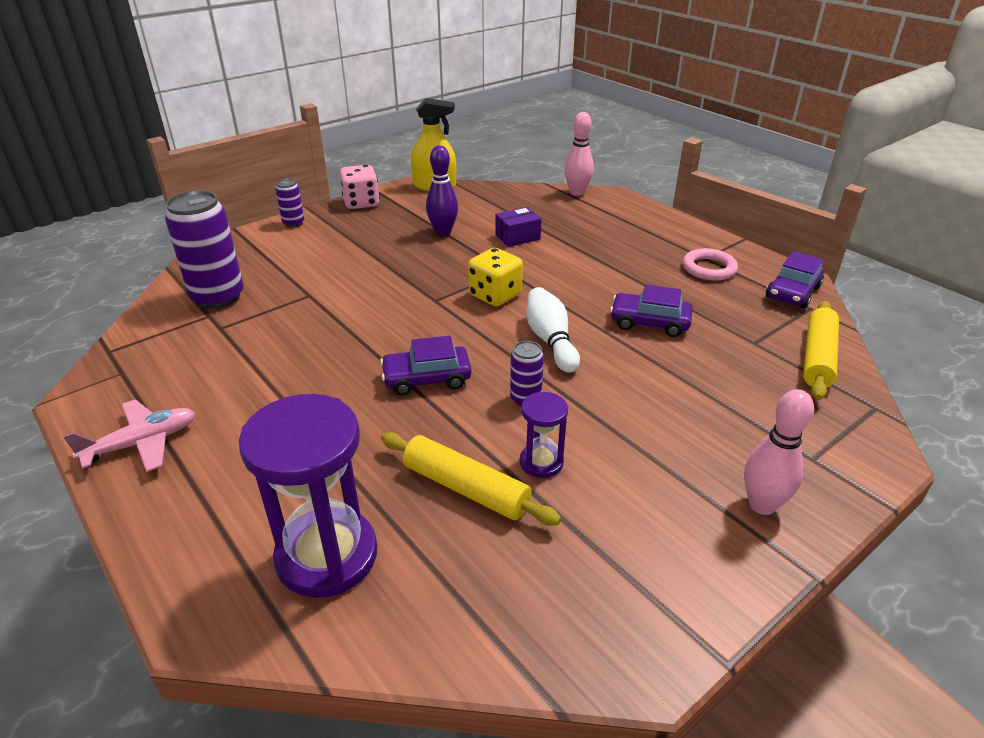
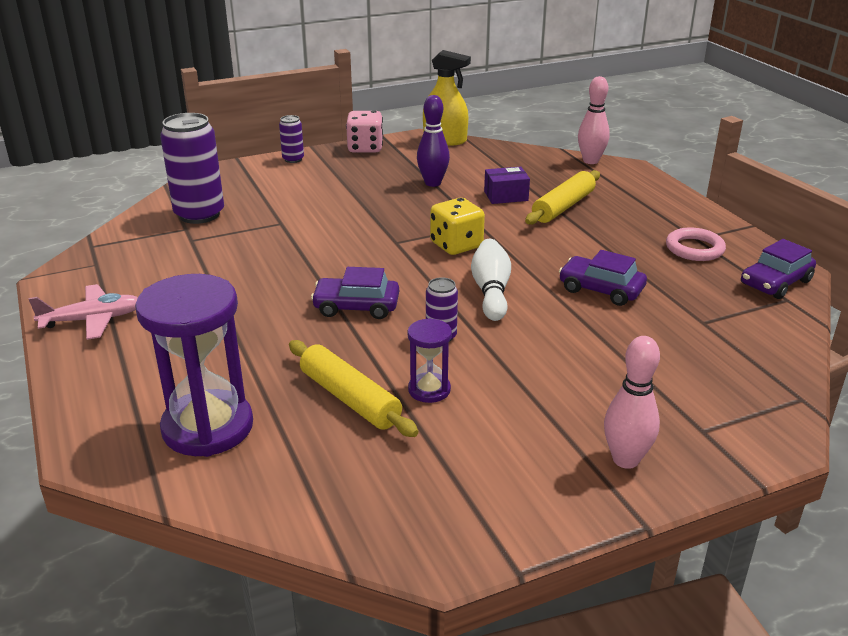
camera: 15 degrees right, 5 degrees down
(817, 357) = (765, 345): yellow rolling pin -> yellow rolling pin (563, 207)

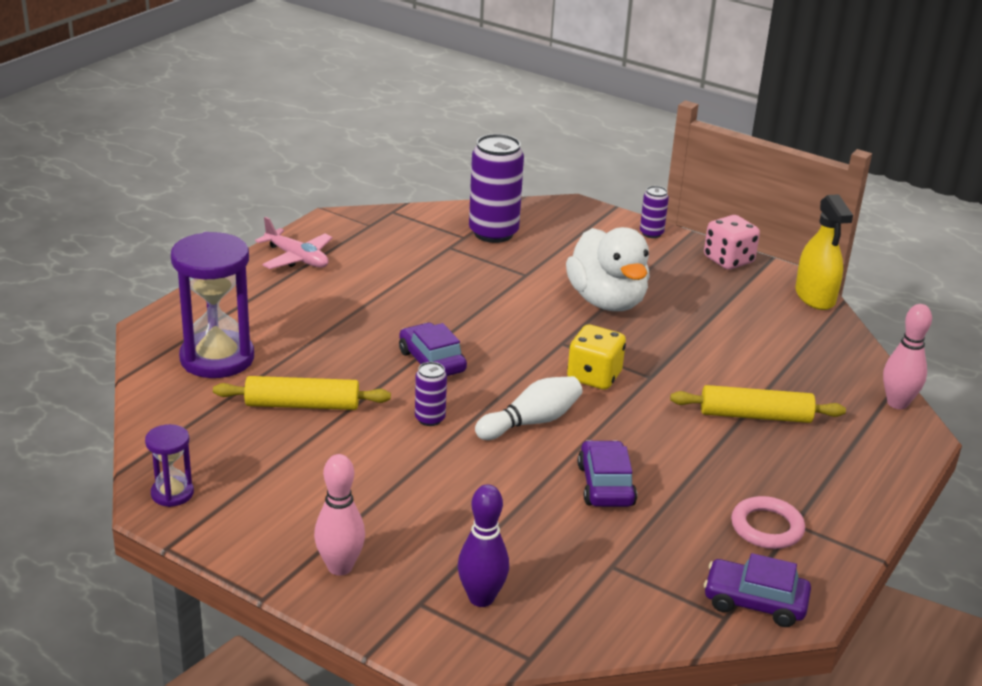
camera: 55 degrees right, 0 degrees up
(349, 398) = (302, 405): yellow rolling pin -> yellow rolling pin turned 75 degrees clockwise
(361, 206) = (607, 301): none -> white duck
(429, 390) = (347, 438): purple hourglass -> purple hourglass (172, 493)
(433, 183) = (704, 323): purple bowling pin -> purple bowling pin (481, 598)
(506, 196) = (733, 373): purple box -> none

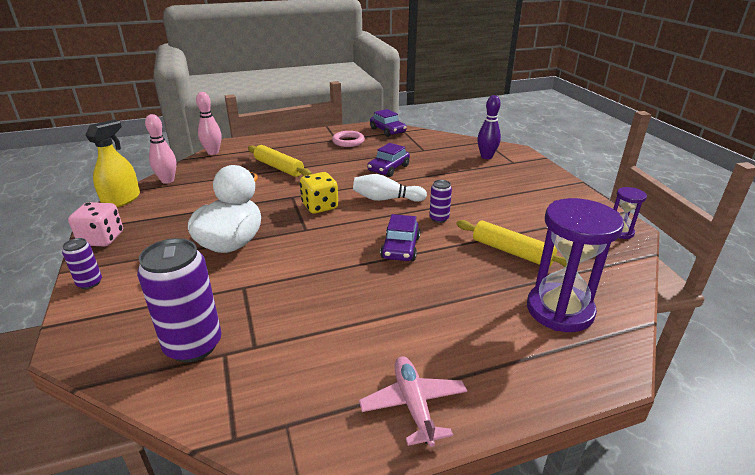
camera: 140 degrees left, 0 degrees up
(340, 567) = (540, 180): pink bowling pin -> pink bowling pin (167, 180)

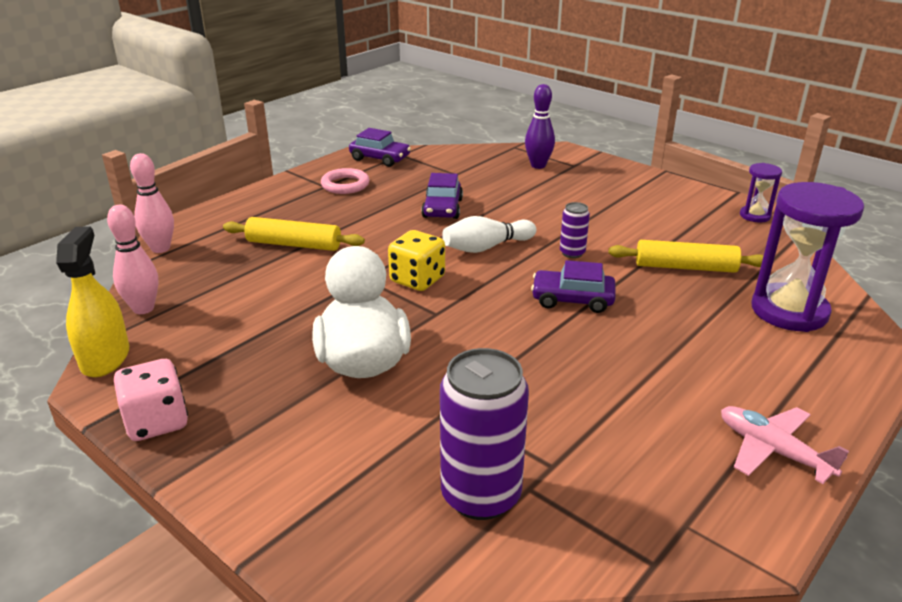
camera: 30 degrees left, 0 degrees up
(89, 283) = (228, 484): purple can -> none
(400, 248) = (572, 299): purple car -> purple car turned 120 degrees clockwise

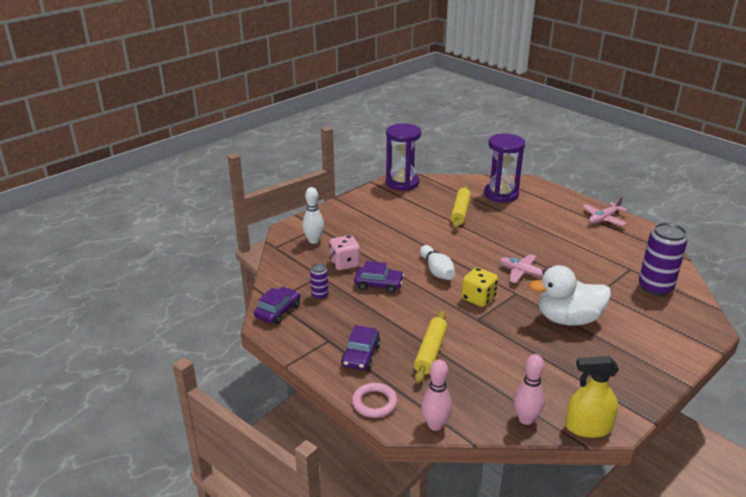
camera: 85 degrees left, 0 degrees up
(157, 422) = (641, 392): pink dice -> pink dice (345, 263)
(345, 185) = (328, 329): pink ring -> pink ring (374, 403)
(498, 324) = (523, 273): none -> pink plane
(538, 165) = (314, 241): purple bowling pin -> white bowling pin
(572, 253) = (444, 242): purple can -> purple can (320, 295)
(572, 299) = (496, 248): purple car -> purple car (361, 355)
(755, 216) = (402, 183): purple hourglass -> purple hourglass, size x2.00

